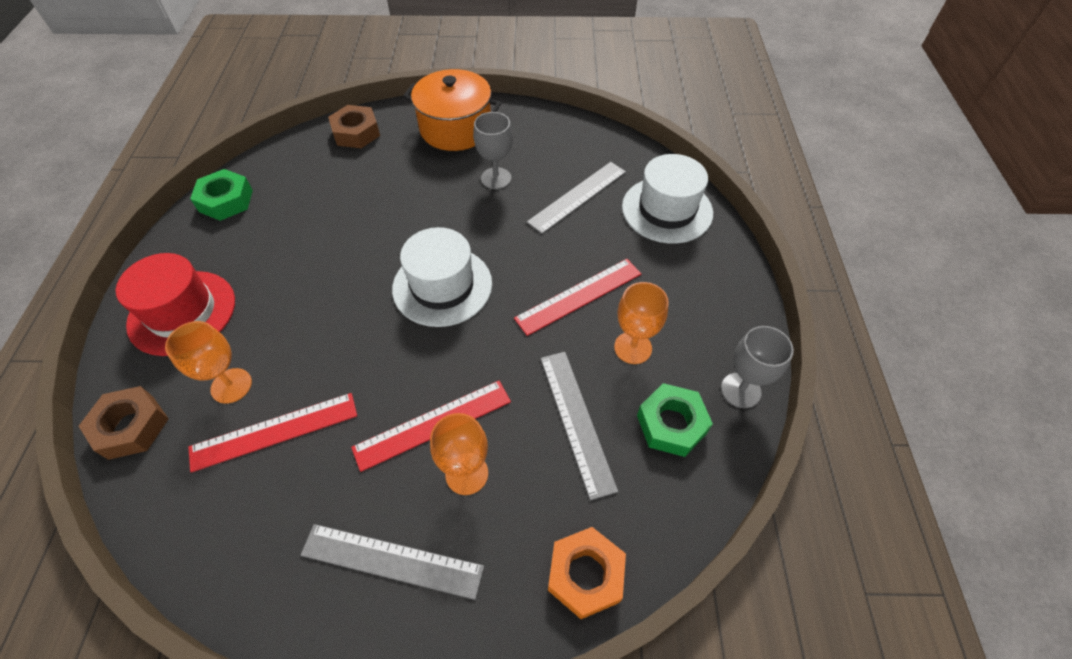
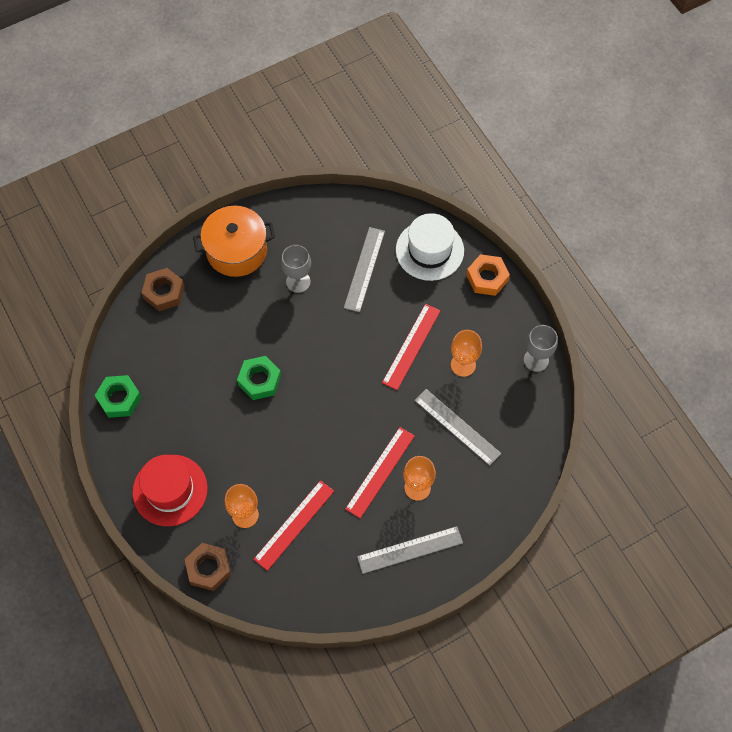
camera: 30 degrees left, 10 degrees up
(442, 286) = (322, 384): white hat -> none
(585, 574) = (508, 502): orange nut -> orange nut (487, 278)
(671, 424) = (509, 401): green nut -> green nut (259, 380)

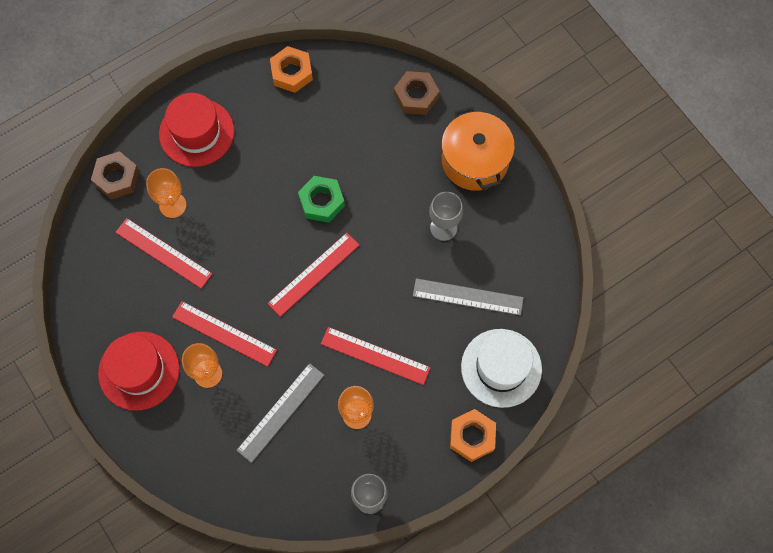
camera: 85 degrees right, 5 degrees up
(119, 399) = (291, 73): green nut -> orange nut
(330, 391) = (313, 274): none -> red ruler
(410, 549) = (139, 370): grey ruler -> red hat

